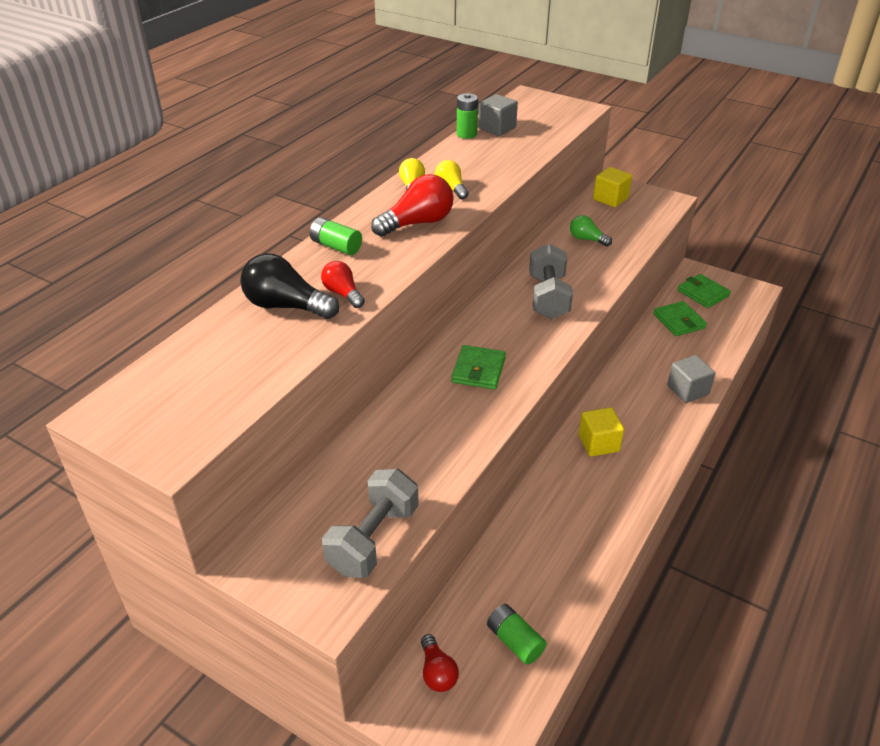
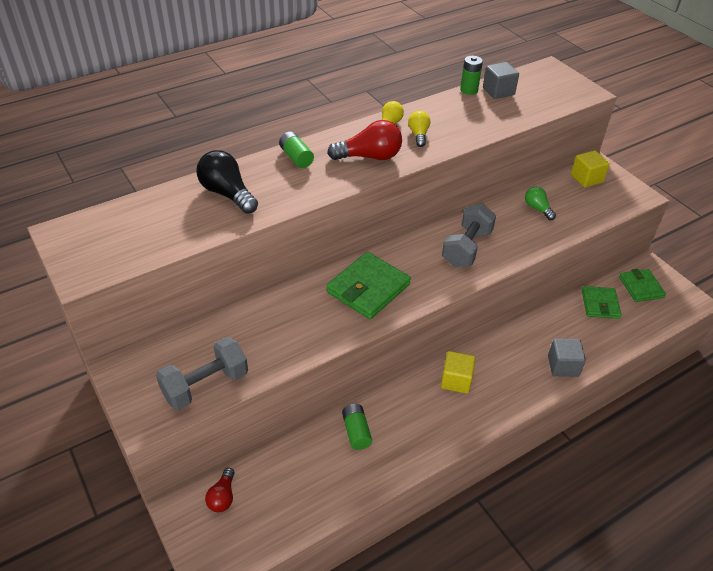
camera: 25 degrees right, 5 degrees up
(343, 294) = (272, 197): red light bulb -> none
(478, 370) = (368, 288): green wallet -> green wallet, size x1.54
(515, 641) = (289, 500): green battery -> green battery (356, 432)

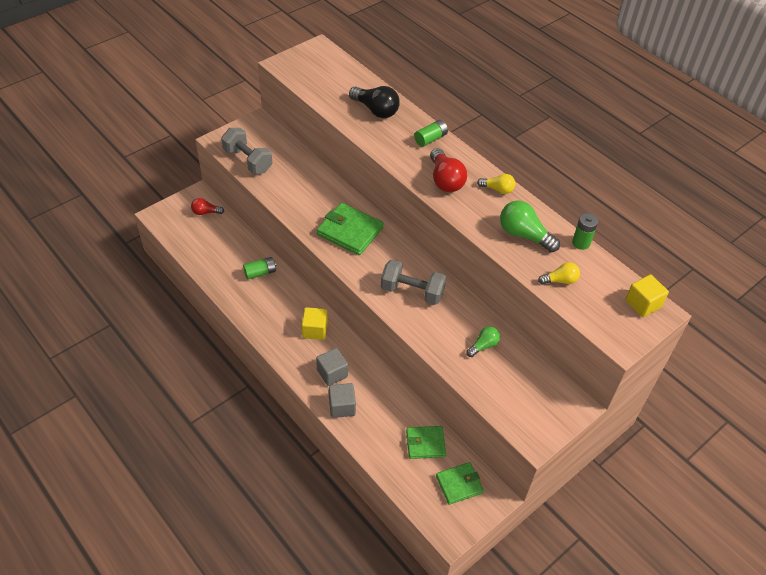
camera: 80 degrees right, 5 degrees up
(227, 194) = (375, 110): black light bulb -> black light bulb turned 90 degrees clockwise
(418, 135) = (488, 209): yellow light bulb -> yellow light bulb (560, 280)
(457, 119) = (524, 235): none -> green light bulb
(498, 91) = (589, 266): grey cube -> grey cube (332, 373)
(586, 178) = (548, 391): yellow cube -> yellow cube (642, 304)

